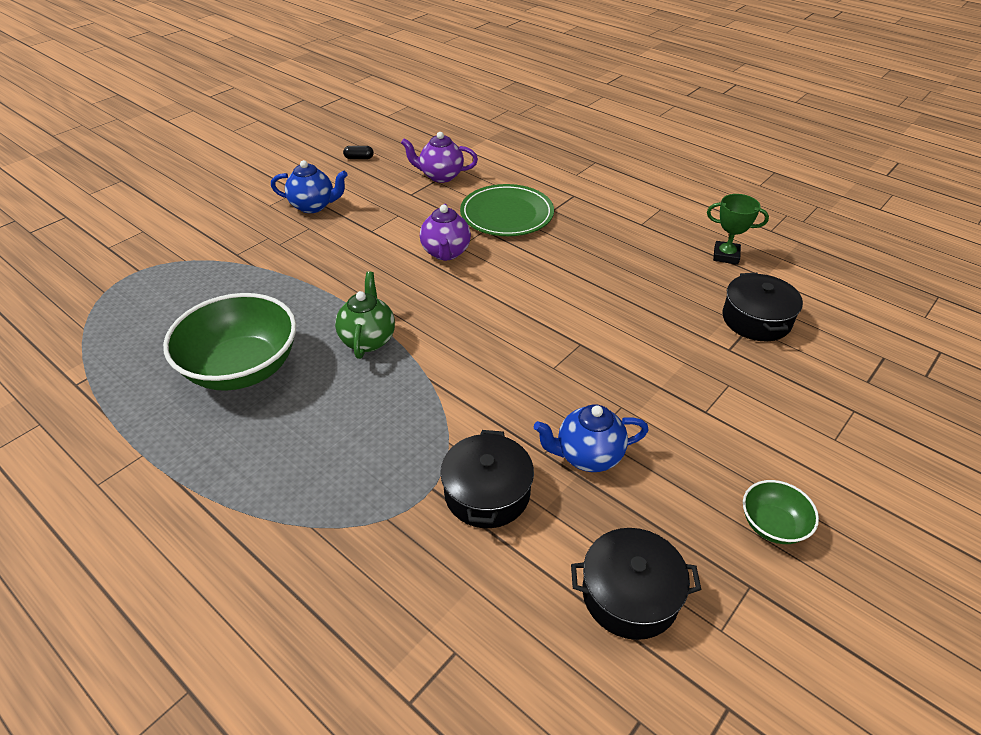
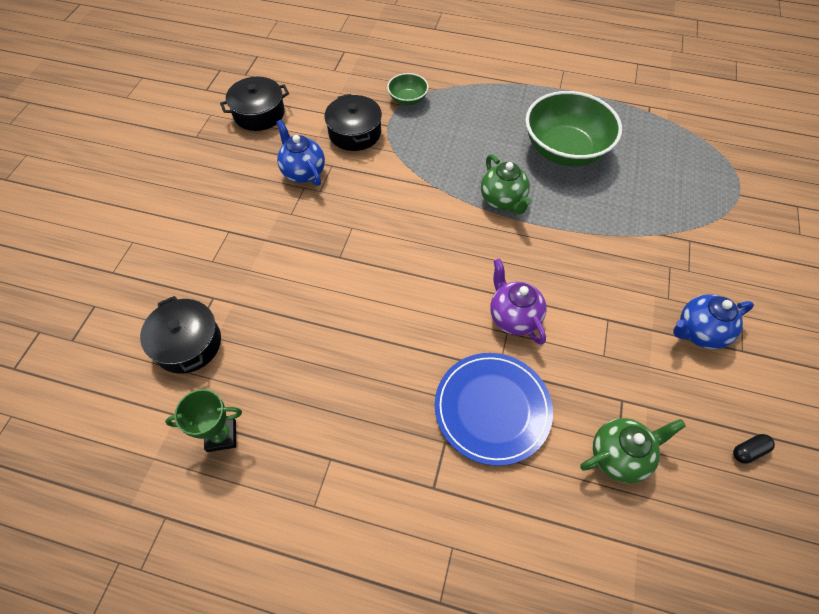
camera: 155 degrees right, 15 degrees up
(441, 176) = (619, 456): purple teapot -> green teapot
(507, 214) = (492, 409): green plate -> blue plate
(588, 456) = (303, 172): blue teapot -> blue teapot turned 90 degrees counterclockwise
(772, 525) = (181, 170): green bowl -> green bowl (407, 99)

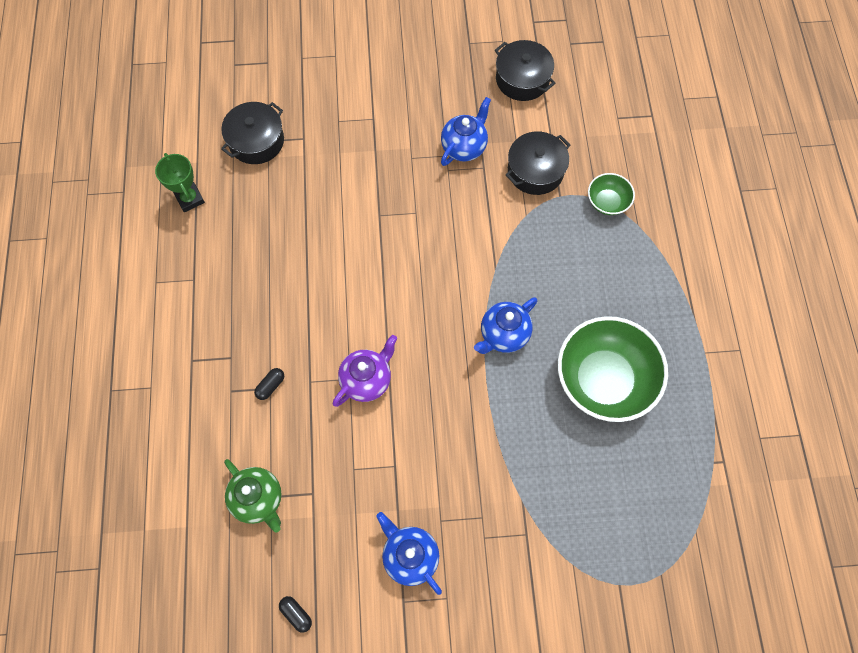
camera: 70 degrees right, 10 degrees up
(492, 409) = (270, 386): blue plate -> black capsule
(503, 201) = (503, 335): green teapot -> blue teapot

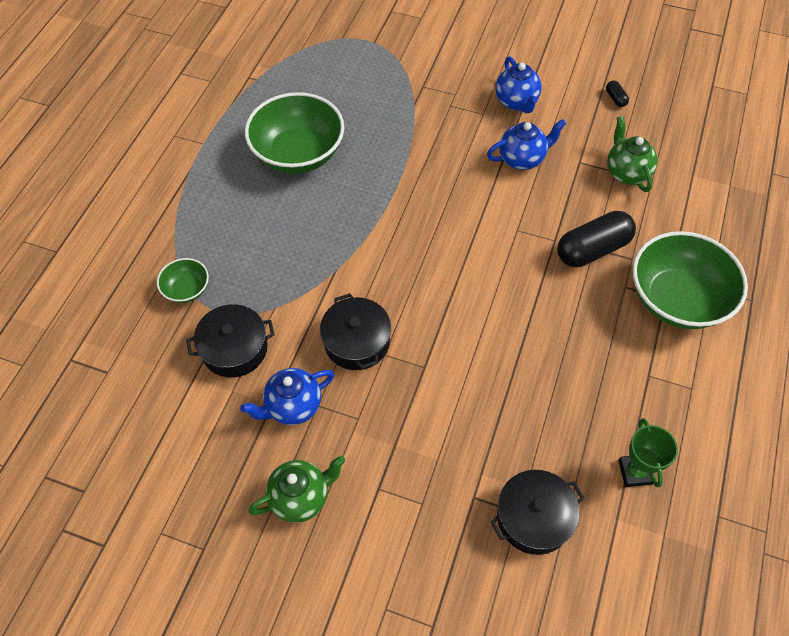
camera: 155 degrees left, 10 degrees down
(180, 363) = (677, 299): none -> green bowl
(270, 386) = (592, 249): black capsule -> black capsule, size x2.35
(367, 380) = (501, 223): purple teapot -> none
(423, 93) = (301, 497): none -> green teapot
(503, 335) = (361, 214): blue teapot -> blue teapot (522, 159)
(522, 79) = (174, 465): black pot -> black pot (357, 342)

